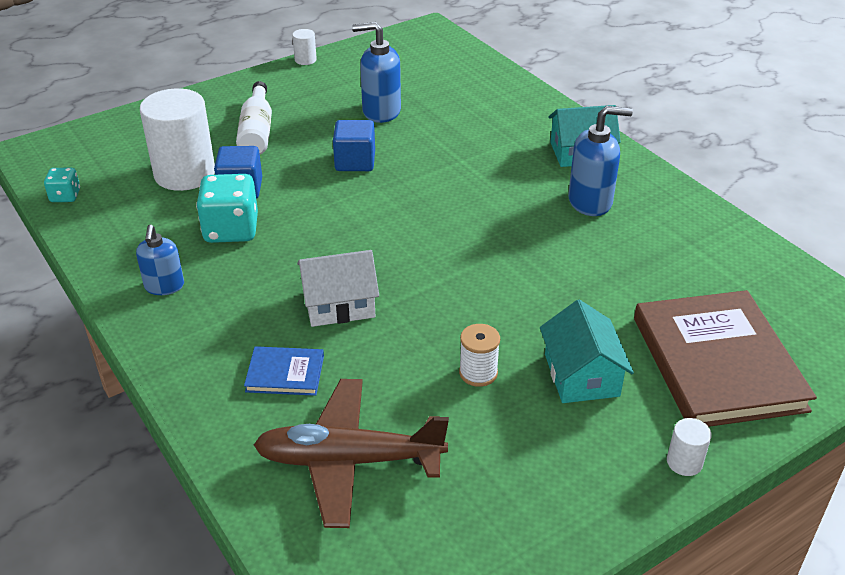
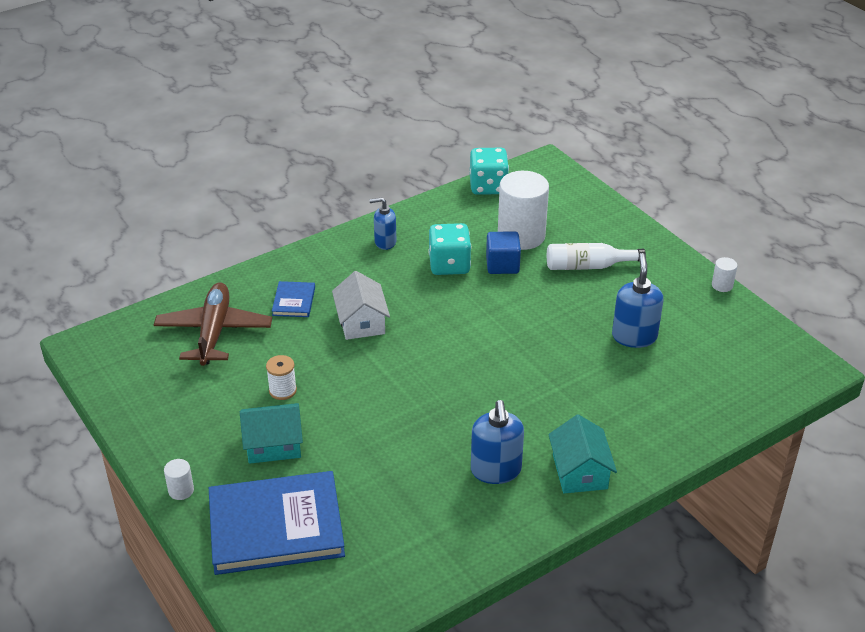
camera: 90 degrees right, 0 degrees up
(65, 196) = (488, 186): turquoise dice -> turquoise dice, size x1.86
(355, 162) = (547, 323): blue cube -> none
(717, 363) = (276, 526): brown book -> blue book

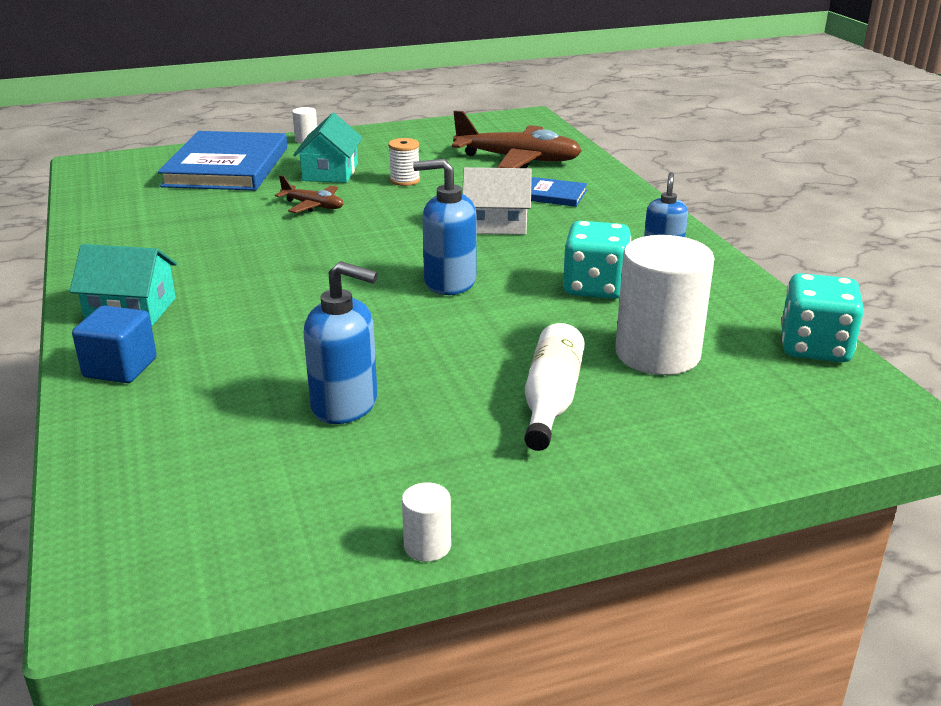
camera: 105 degrees right, 10 degrees down
(358, 432) = (313, 206): none -> brown plane
(496, 471) = (187, 263): blue soap dispenser -> blue soap dispenser (449, 282)
(502, 265) = (581, 326): blue cube -> blue cube (120, 368)

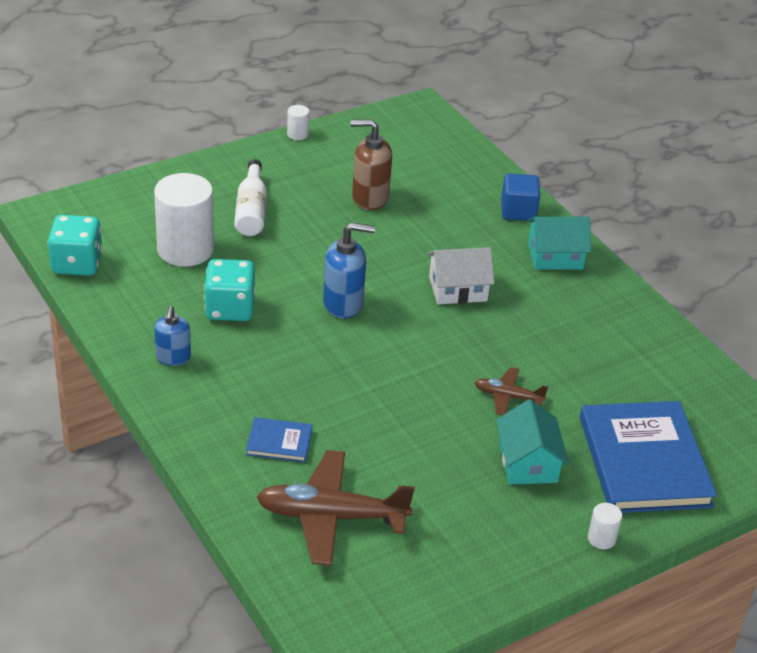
camera: 165 degrees right, 10 degrees up
(345, 405) = (369, 198): blue soap dispenser -> brown soap dispenser
(405, 180) = (441, 454): white spool -> none
(496, 223) = (326, 385): white house -> white house (458, 289)

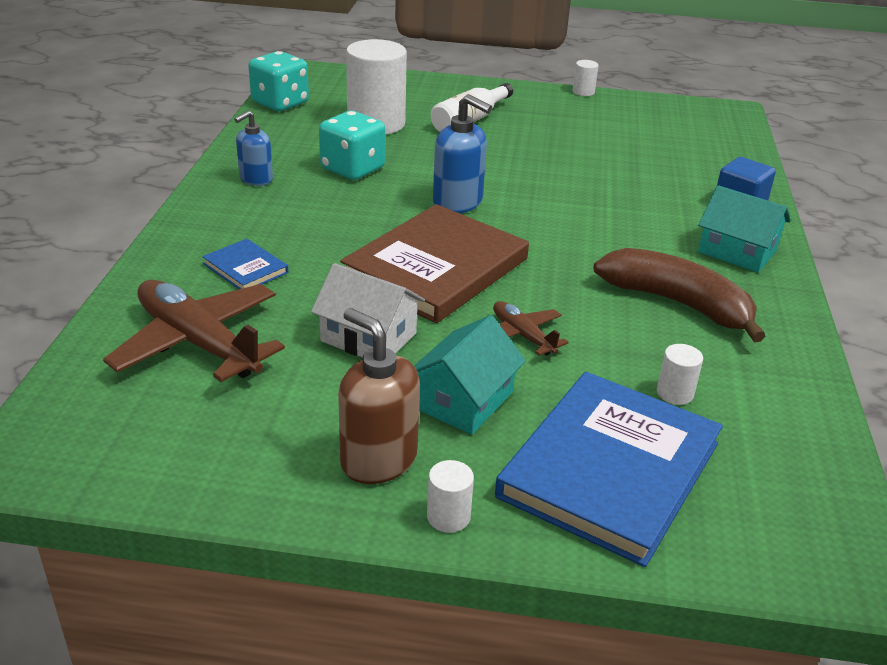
camera: 40 degrees right, 5 degrees down
(369, 198) = (591, 147): brown soap dispenser -> brown soap dispenser (378, 459)
(398, 372) = (436, 268): none -> brown book
(458, 289) = (589, 235): white house -> white house (368, 337)
(564, 321) = (678, 303): none -> brown banana
(626, 391) = (675, 393): none -> white cylinder

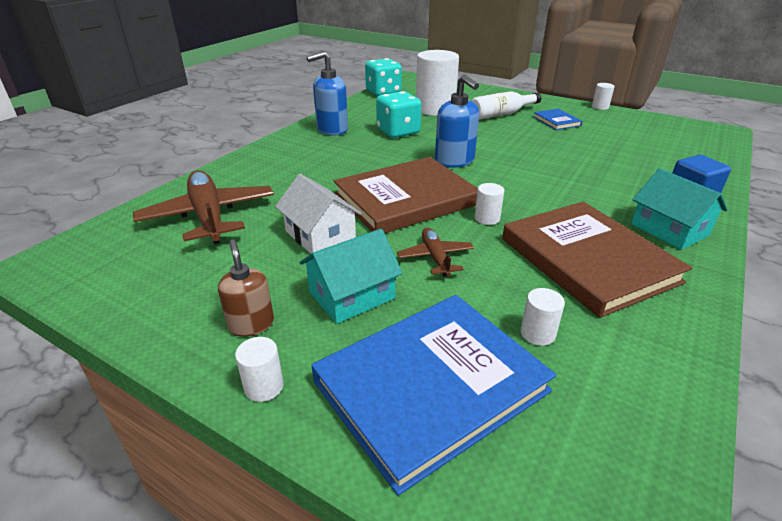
camera: 25 degrees right, 0 degrees up
(245, 268) = (279, 178): blue book -> blue book (556, 121)
(255, 179) = (332, 130): blue soap dispenser -> blue soap dispenser, size x1.52
(378, 459) = (251, 324): brown soap dispenser -> brown soap dispenser, size x0.66
(546, 275) = (487, 218): none -> white cylinder
(678, 303) = (587, 260): brown banana -> brown book

